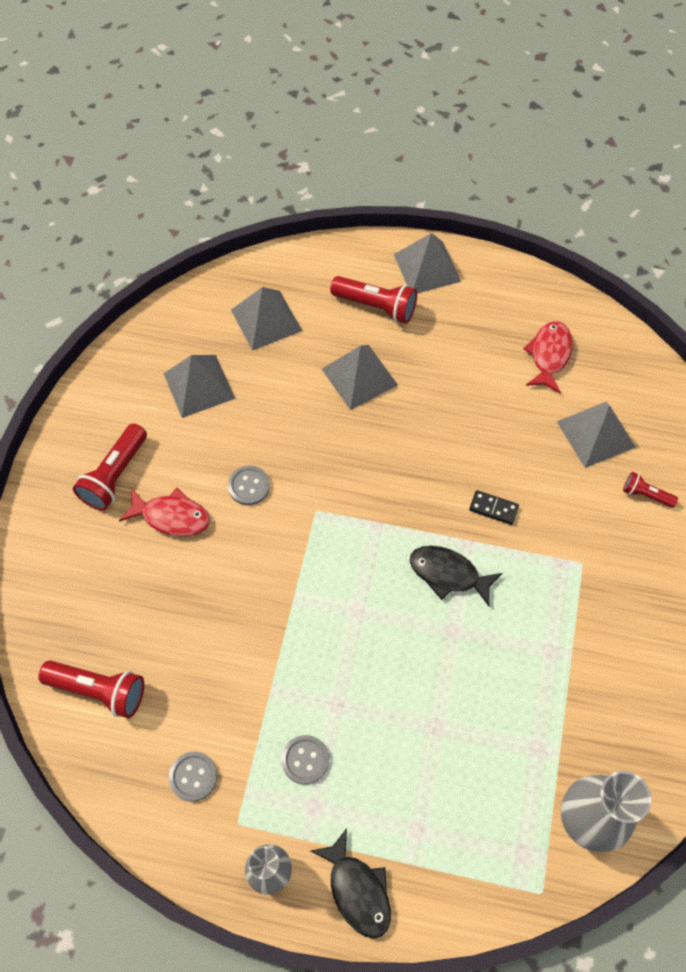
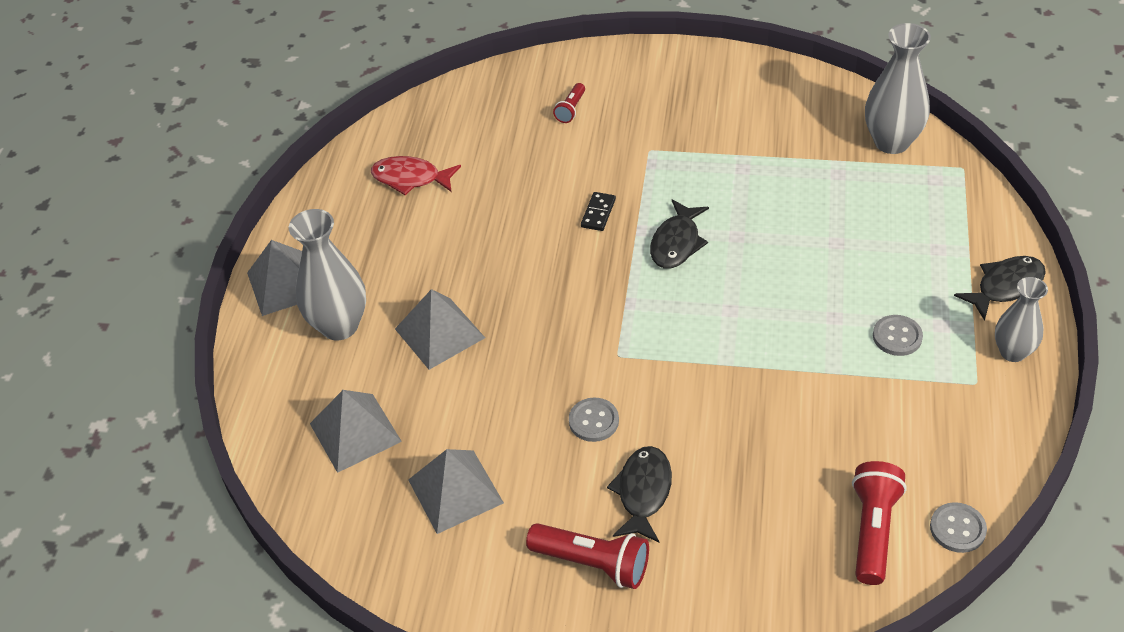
camera: 90 degrees left, 15 degrees down
(171, 517) = (643, 492): red fish -> black fish
(193, 776) = (942, 426): grey button -> grey button (957, 529)
(376, 306) = (339, 326): red flashlight -> grey vase
(595, 434) = (506, 143): grey pyramid -> none

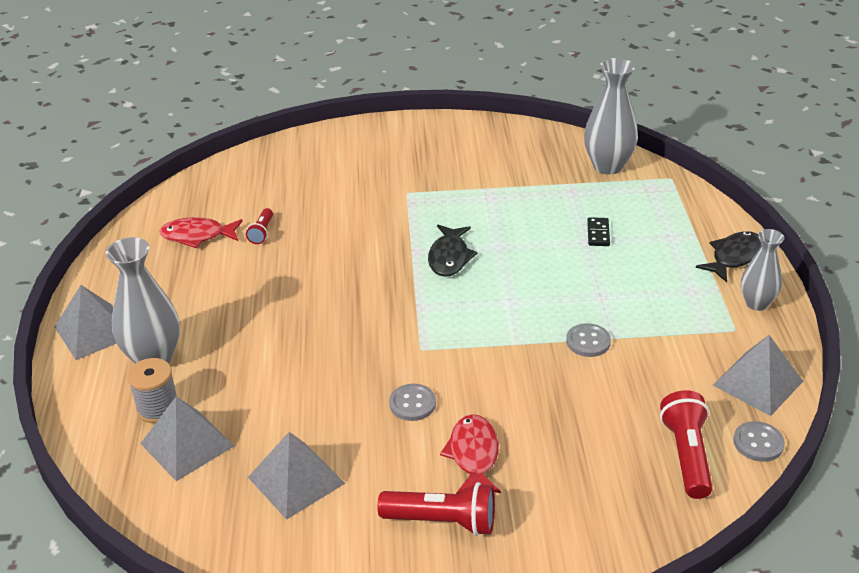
camera: 15 degrees left, 10 degrees down
(334, 385) = (158, 408): none -> grey spool
(439, 333) = (251, 352): grey pyramid -> grey pyramid (758, 383)
(571, 109) = (330, 170): red flashlight -> red flashlight (262, 232)
(598, 213) = (374, 243): black domino -> black domino (598, 233)
(643, 492) = (473, 455): black fish -> red fish
(897, 337) = (658, 304): grey button -> grey button (588, 341)

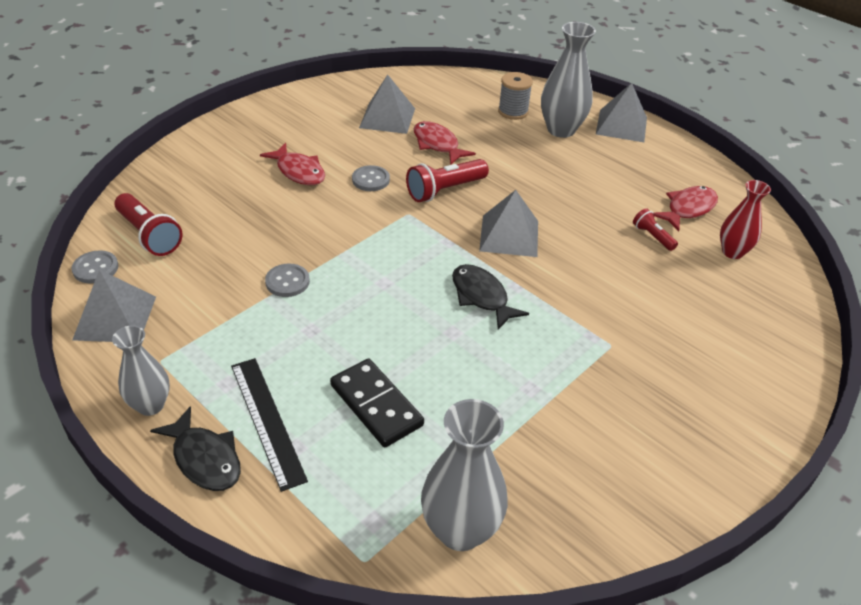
camera: 135 degrees right, 5 degrees up
(187, 444) = (469, 106): grey pyramid -> grey pyramid (509, 235)
(229, 197) = (732, 252): none -> red vase
(294, 410) = (437, 144): none -> red fish
(442, 521) = (283, 136): red flashlight -> red flashlight (445, 190)
(598, 233) = (376, 405): black domino -> black domino, size x1.82
(678, 258) = (267, 420): none -> black ruler
(734, 257) = (205, 459): black fish -> black fish turned 45 degrees counterclockwise

